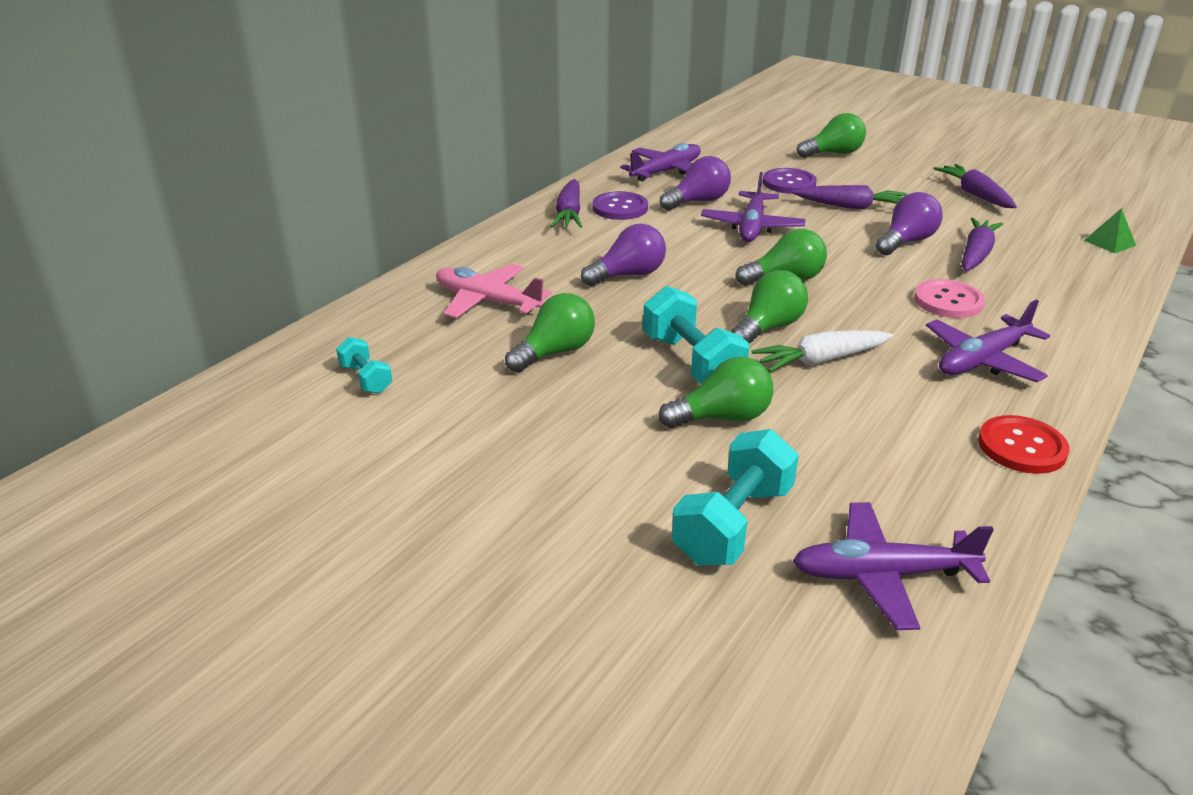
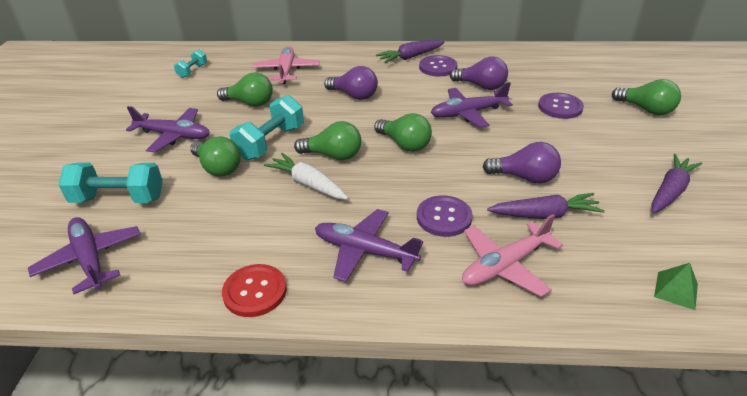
camera: 60 degrees right, 5 degrees up
(666, 171) = (512, 64): purple plane -> purple plane (174, 136)
(850, 207) = (555, 140): purple carrot -> none
(948, 301) = (444, 217): pink button -> purple button
(1044, 297) = (505, 265): none -> pink plane

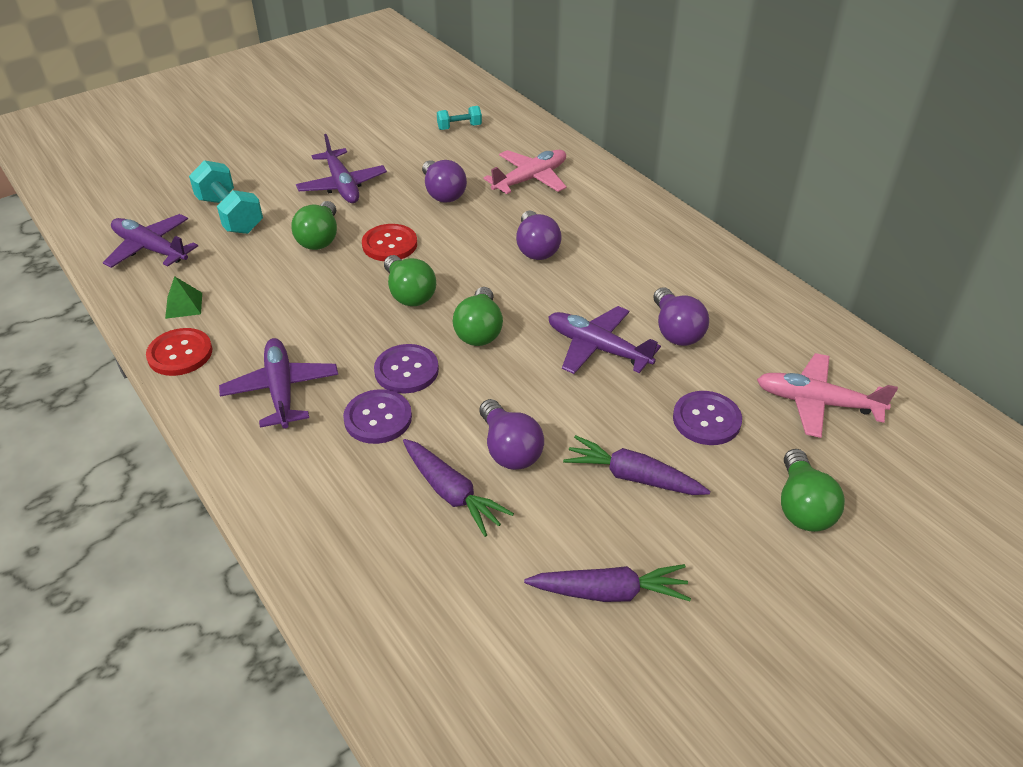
camera: 50 degrees right, 5 degrees up
(90, 259) = (150, 249): purple plane -> purple plane turned 75 degrees counterclockwise
(250, 103) = (443, 193): green light bulb -> purple light bulb
(271, 143) = (389, 244): turquoise dumbbell -> red button
(308, 184) = (347, 303): white carrot -> none
(410, 57) = (674, 244): purple carrot -> purple carrot (633, 477)
(438, 67) = (678, 276): purple button -> purple button (406, 370)
(505, 265) = (338, 495): pink plane -> pink plane (817, 403)
(676, 290) = (408, 651): green pyramid -> green pyramid (183, 305)

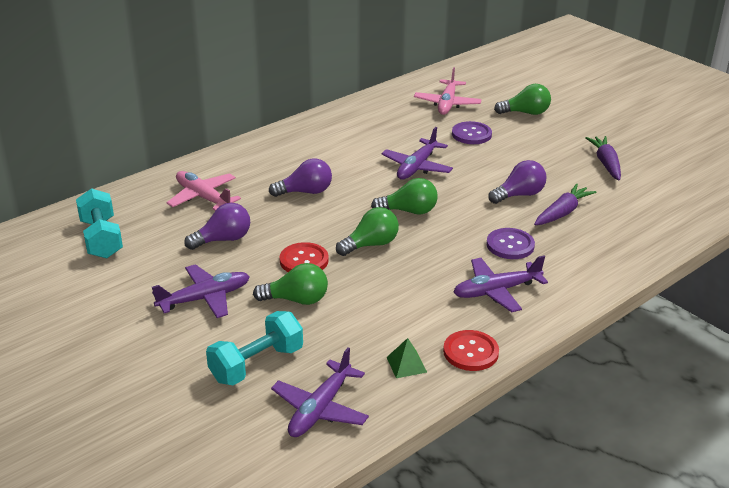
camera: 95 degrees left, 10 degrees down
(406, 370) = (459, 238): purple button -> none
(459, 127) = (101, 239): turquoise dumbbell -> turquoise dumbbell, size x1.81
(633, 477) = (524, 156): purple carrot -> none
(676, 331) = (393, 141): purple light bulb -> none

